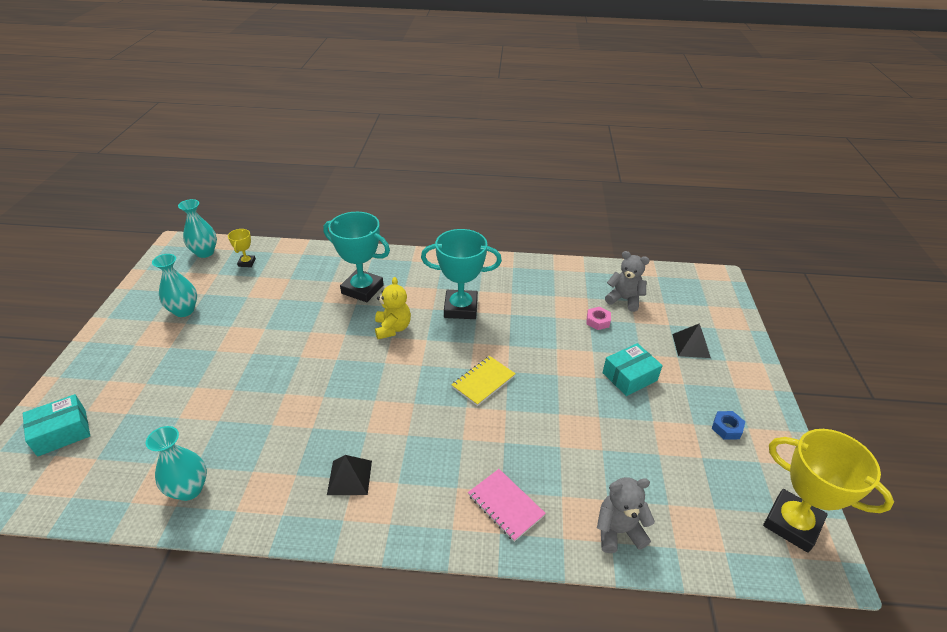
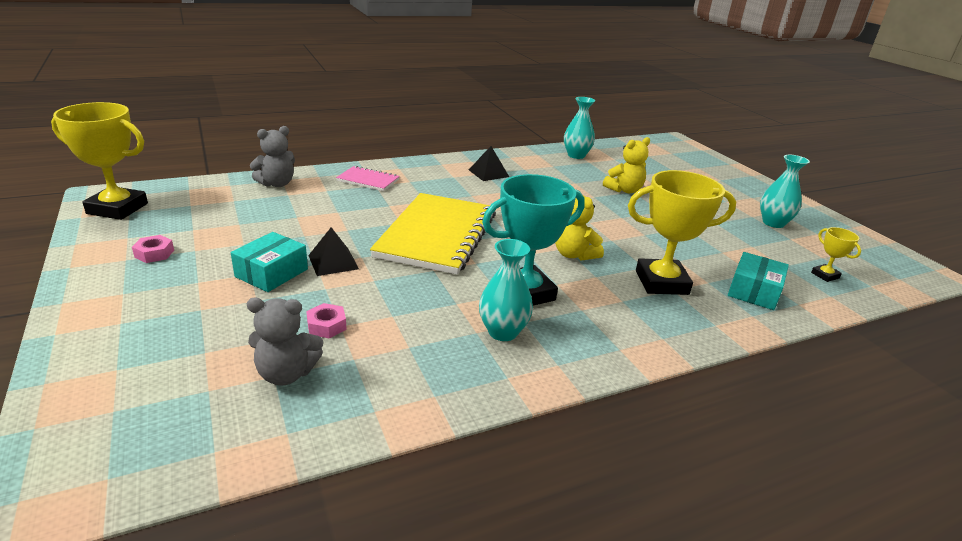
camera: 150 degrees right, 10 degrees down
(62, 432) = (688, 159): turquoise box -> turquoise box (754, 291)
(205, 252) = (884, 273): turquoise vase -> turquoise vase (503, 332)
(239, 394) = (624, 190): none -> yellow teddy bear
(362, 289) = (661, 282): turquoise trophy -> yellow trophy
(483, 381) = (437, 235): yellow notebook -> yellow notebook, size x2.17
(691, 345) = (173, 328): black pyramid -> black pyramid (333, 262)
(726, 428) = (154, 253): blue nut -> pink nut

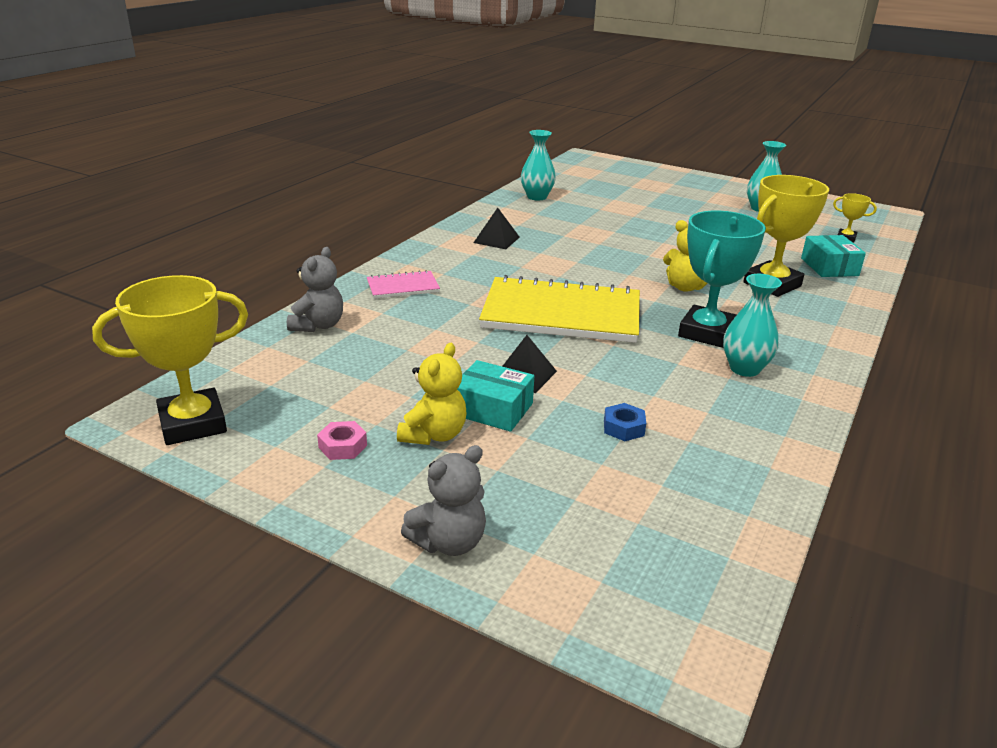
camera: 35 degrees left, 0 degrees up
(271, 273) = (492, 409): turquoise box -> turquoise box turned 60 degrees counterclockwise
(286, 374) = (667, 478): grey teddy bear -> grey teddy bear (449, 542)
(326, 326) = (623, 428): pink nut -> blue nut
(437, 235) = (561, 314): yellow notebook -> yellow notebook turned 60 degrees counterclockwise
(624, 190) = (626, 217): yellow teddy bear -> yellow teddy bear (434, 435)

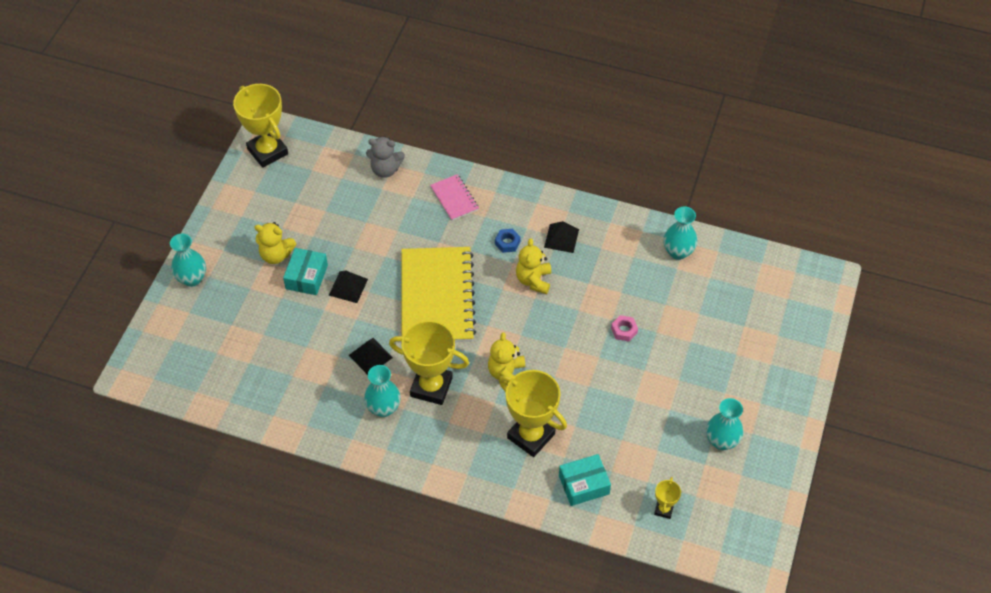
camera: 80 degrees right, 25 degrees up
(343, 446) = (259, 219): pink nut -> pink nut (624, 330)
(449, 542) = (192, 278): grey teddy bear -> turquoise vase
(551, 259) = (533, 280): none -> yellow teddy bear
(623, 428) = (299, 342): blue nut -> blue nut (507, 243)
(655, 370) = (370, 356): none -> black pyramid
(706, 332) = (431, 387): turquoise trophy -> yellow trophy

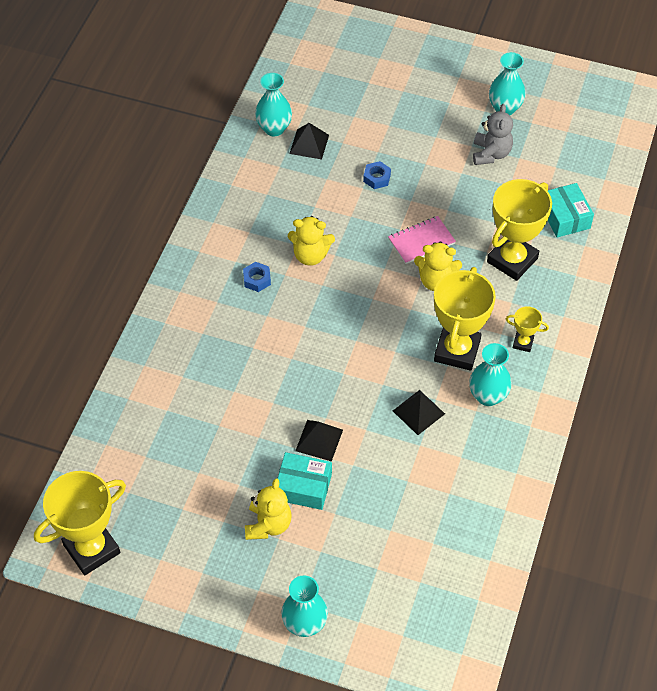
camera: 90 degrees left, 0 degrees up
(385, 169) = (135, 407): grey teddy bear -> grey teddy bear (491, 154)
(437, 297) = (334, 347): yellow notebook -> none
(454, 198) = (187, 332): pink notebook -> pink notebook (421, 241)
(561, 238) = (252, 229): black pyramid -> black pyramid (309, 144)
(624, 330) = (377, 178): pink nut -> blue nut
(664, 509) = (585, 156): yellow trophy -> yellow trophy (523, 343)

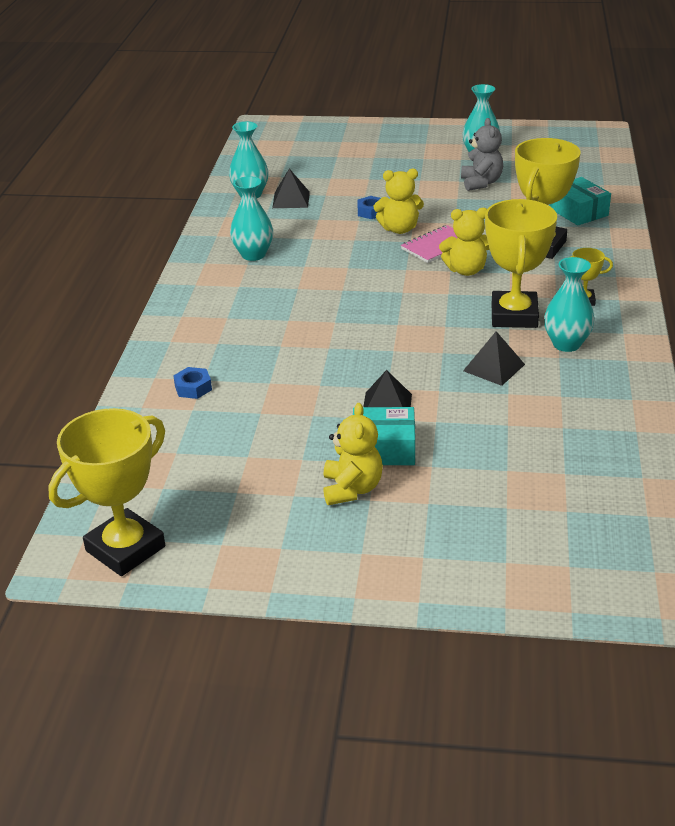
camera: 10 degrees left, 20 degrees down
(257, 279) = (267, 295): blue nut -> blue nut (193, 388)
(305, 624) = (435, 576): turquoise vase -> turquoise vase (253, 255)
(310, 255) = (321, 271): yellow teddy bear -> yellow teddy bear (399, 229)

